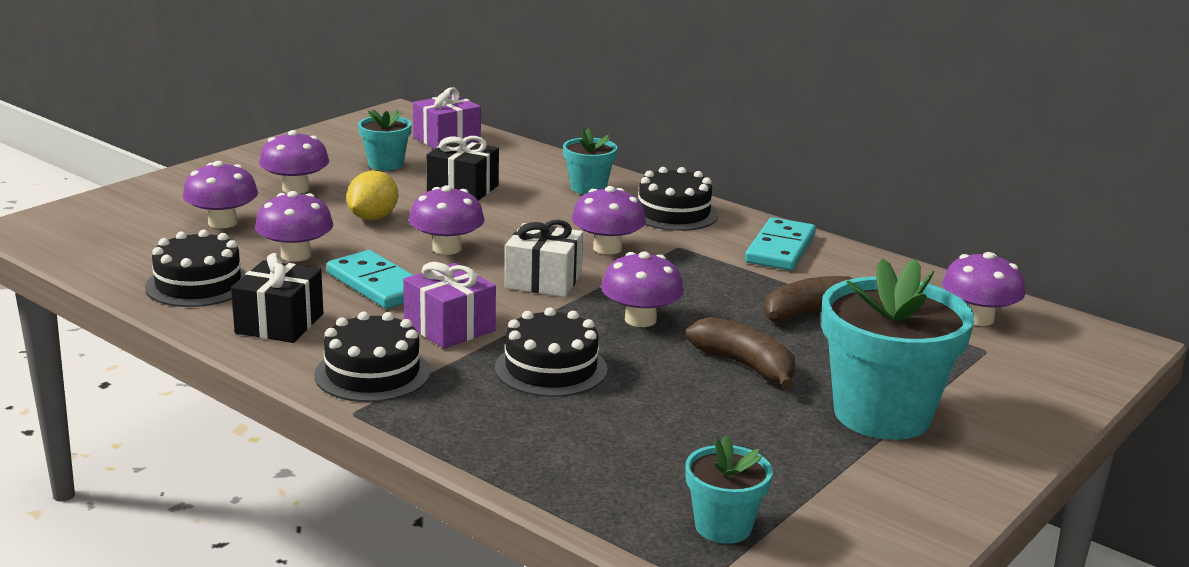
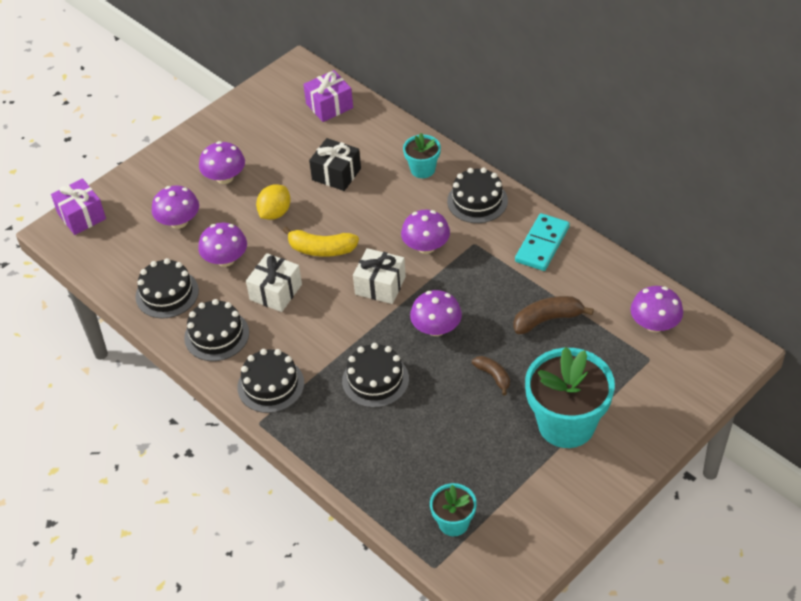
camera: 10 degrees right, 25 degrees up
(279, 323) = (216, 335): black gift -> black cake
(377, 284) = (276, 292): turquoise domino -> white gift
(386, 164) = (285, 142): turquoise flower pot -> none
(447, 248) = (321, 249): purple mushroom -> yellow banana
(449, 327) = (318, 338): purple gift -> purple gift (81, 216)
(745, 366) = (493, 376): brown banana -> brown banana, size x0.63

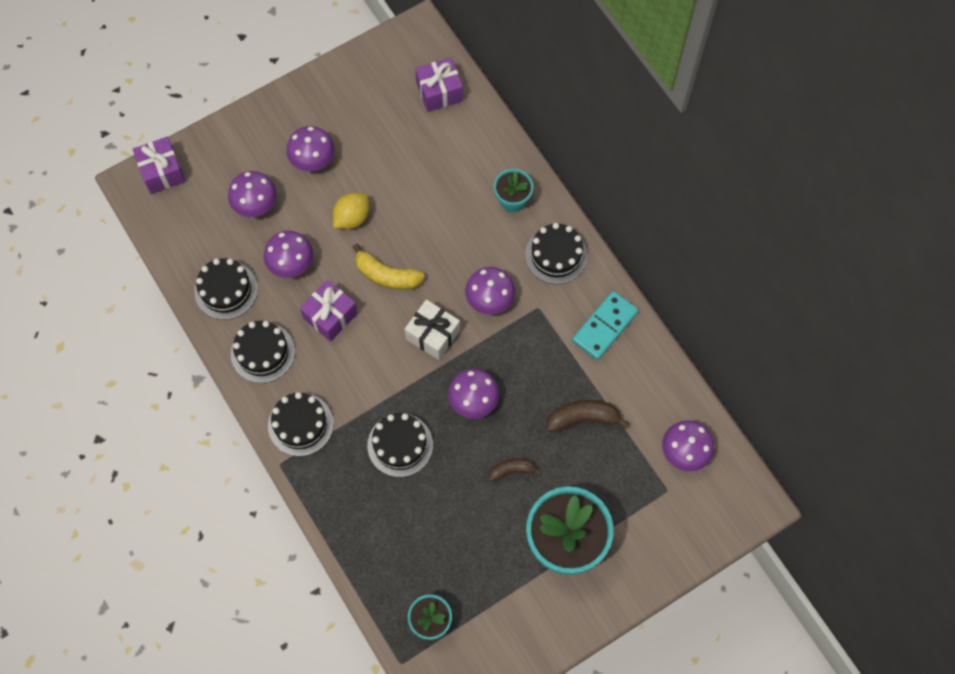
camera: 10 degrees right, 20 degrees up
(276, 292) = (330, 316): white gift -> purple gift
(336, 174) = (424, 184): black gift -> none
(493, 376) = (512, 470): brown banana -> brown banana turned 75 degrees counterclockwise

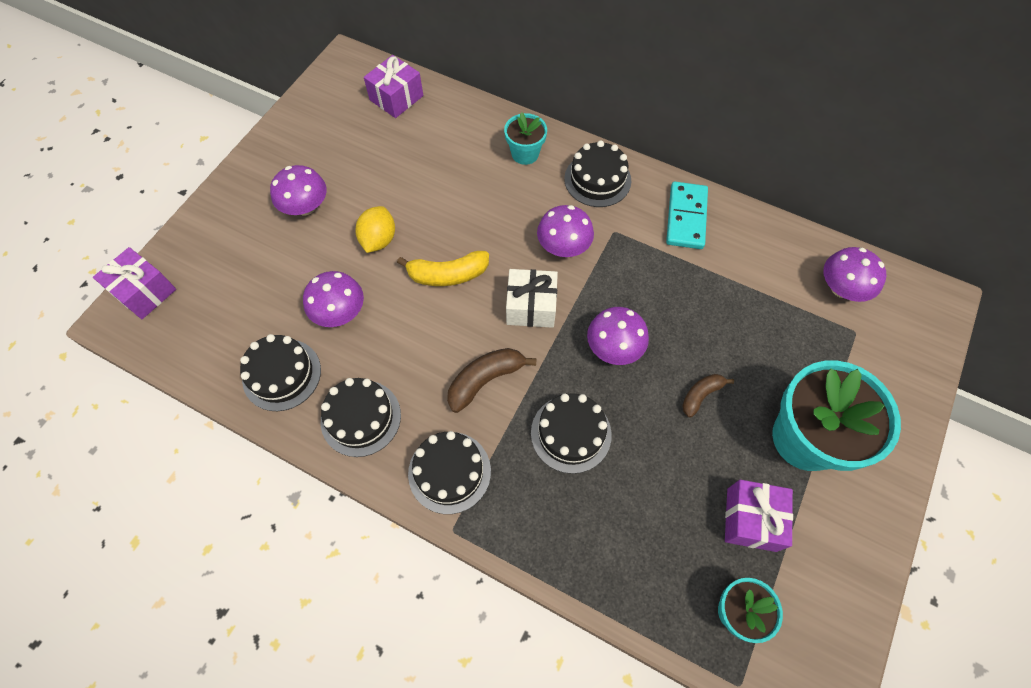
camera: 30 degrees left, 5 degrees down
(255, 204) = (267, 274): purple mushroom -> none
(330, 316) = (413, 342): purple gift -> purple gift (751, 519)
(583, 418) = (729, 308): brown banana -> brown banana (485, 380)

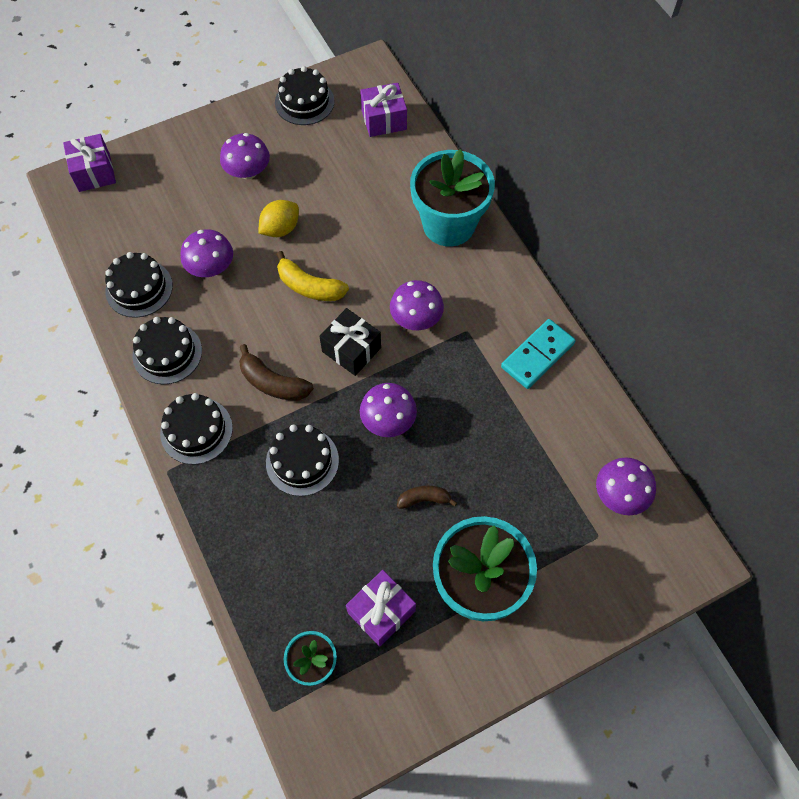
camera: 35 degrees right, 0 degrees up
(485, 380) = (273, 383): brown banana -> brown banana turned 150 degrees counterclockwise
(525, 153) = (448, 224): turquoise flower pot -> turquoise flower pot, size x1.96
(531, 307) = (351, 349): white gift -> black gift
(597, 179) = (490, 280): black cake -> black cake (304, 102)

